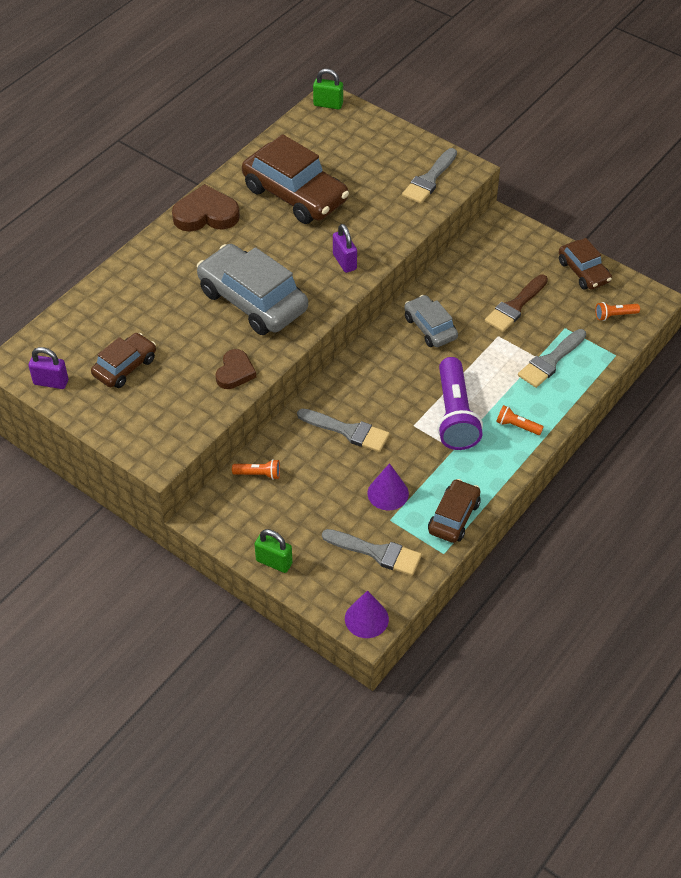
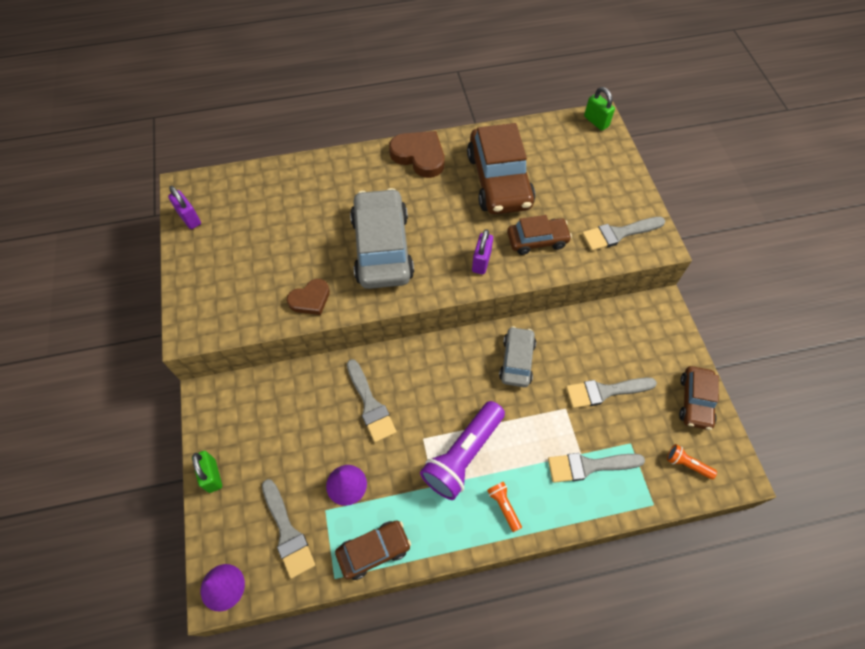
camera: 40 degrees right, 10 degrees up
(125, 367) = (245, 240): brown car -> brown car (537, 240)
(258, 474) = (275, 391): orange flashlight -> none
(515, 306) = (604, 391): brown brush -> grey brush

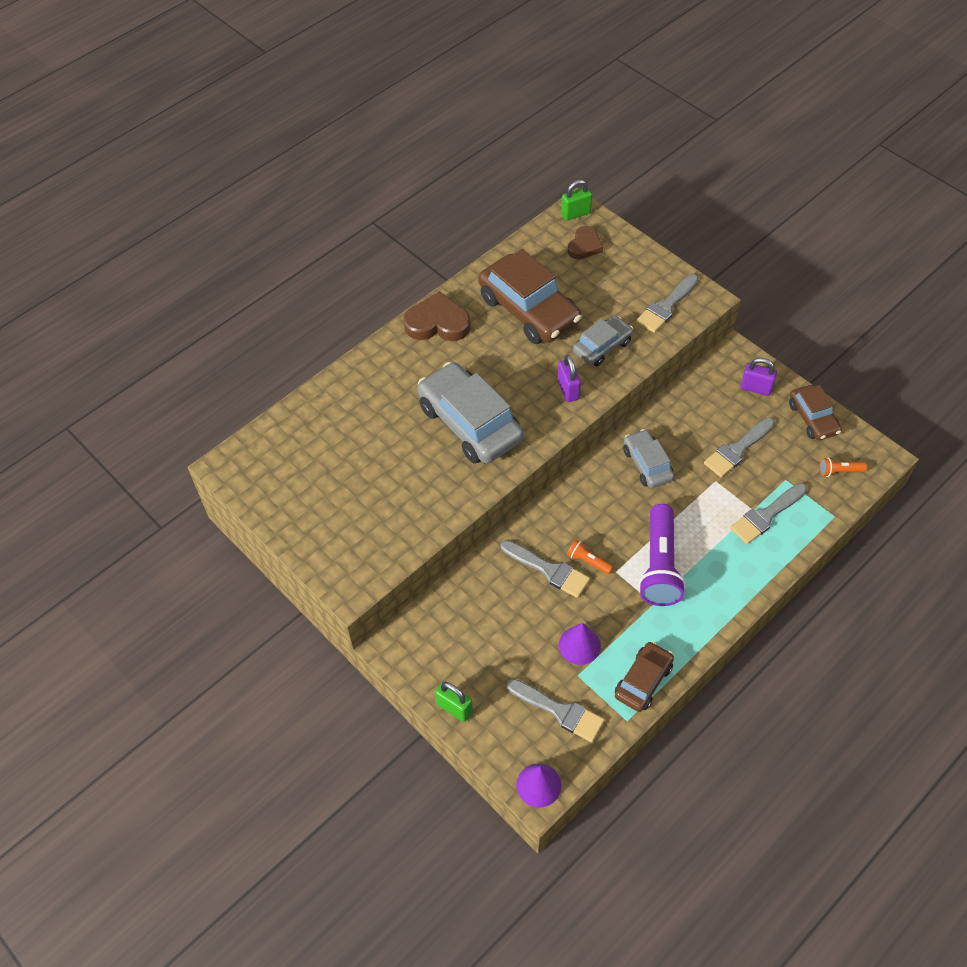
camera: 30 degrees left, 5 degrees down
(189, 218) = (259, 491): purple padlock -> purple padlock (756, 388)
(310, 299) = (441, 501): brown heart -> brown heart (584, 246)
(504, 506) = (722, 585): orange flashlight -> orange flashlight (588, 561)
(537, 240) = (602, 346): brown car -> grey car
(596, 121) = (575, 214): green padlock -> green padlock turned 45 degrees counterclockwise

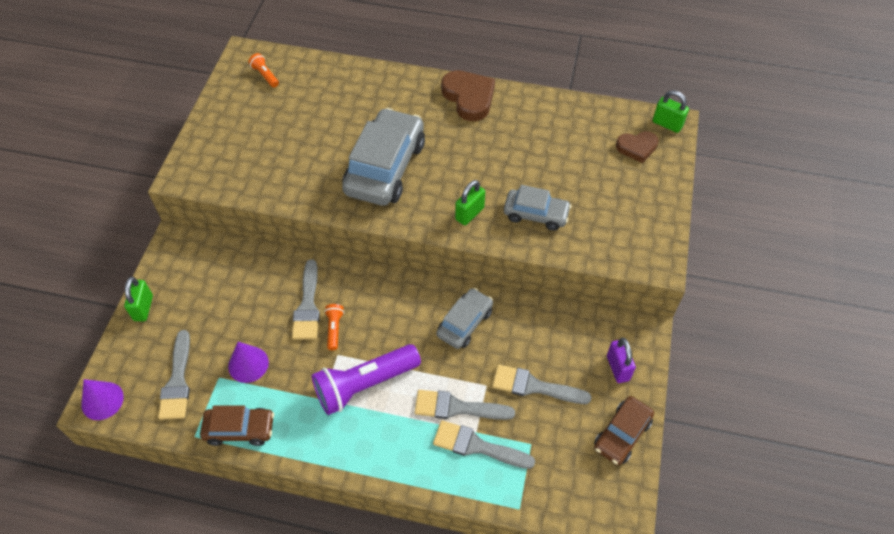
camera: 55 degrees right, 0 degrees up
(529, 310) = (532, 146): brown car -> none
(568, 390) = (469, 214): purple padlock -> green padlock
(666, 306) = (622, 238): grey brush -> grey brush (457, 407)
(839, 471) = (576, 488): orange flashlight -> orange flashlight (265, 75)

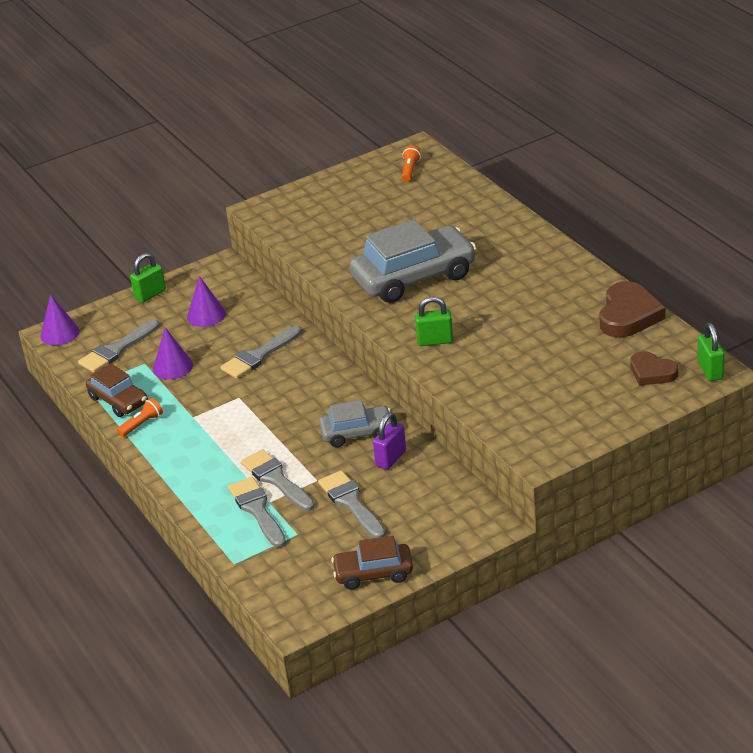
camera: 50 degrees right, 20 degrees down
(217, 297) = (206, 315): none -> purple cone
(334, 329) = (258, 380): orange flashlight -> orange flashlight (142, 424)
(364, 385) = (232, 426): purple flashlight -> none
(469, 97) = (555, 263): brown heart -> brown heart (628, 315)
(536, 214) = (488, 370): grey car -> none
(618, 368) = (434, 533): purple padlock -> purple padlock (391, 458)

